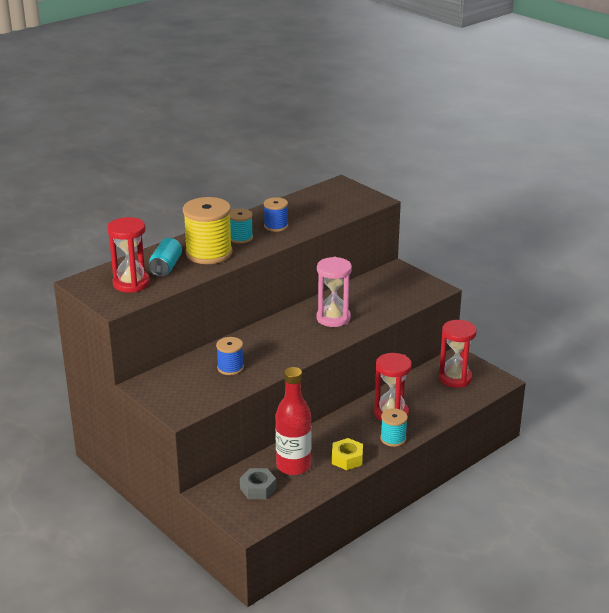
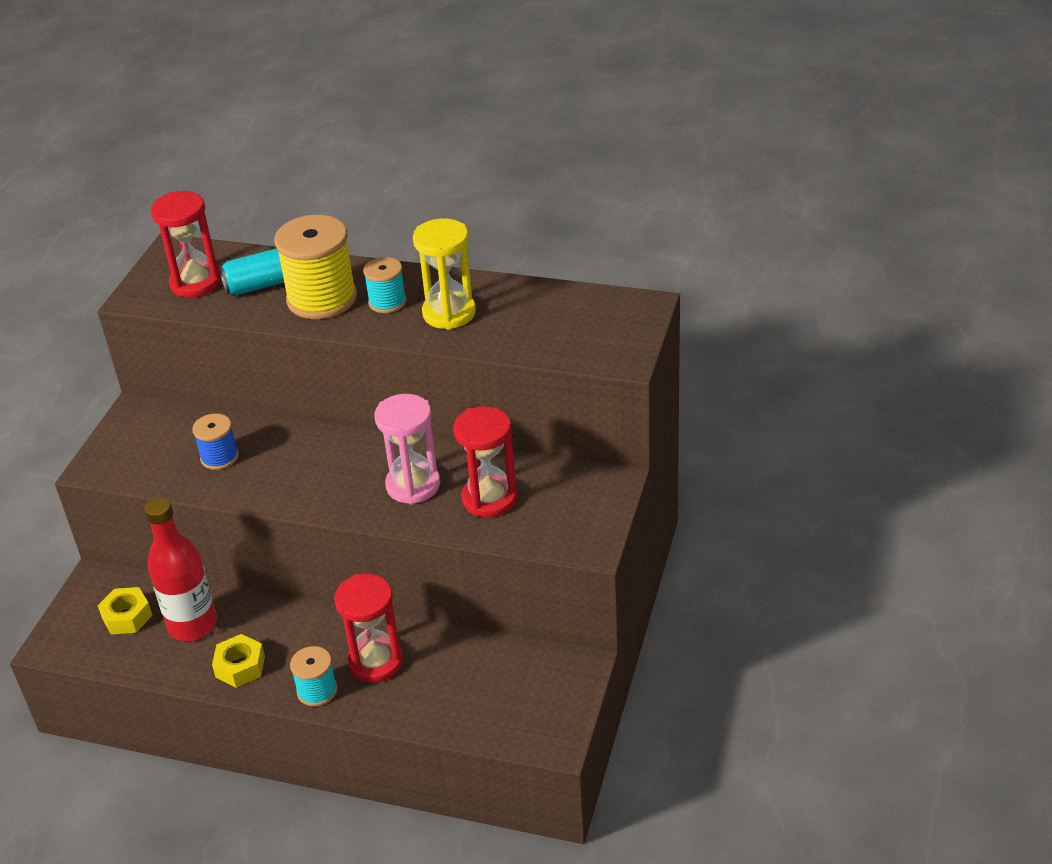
camera: 60 degrees right, 10 degrees up
(258, 488) = (127, 617): grey nut -> yellow nut
(276, 226) = (449, 313): blue spool -> yellow hourglass
(455, 378) = (520, 689): red hourglass -> red hourglass (489, 499)

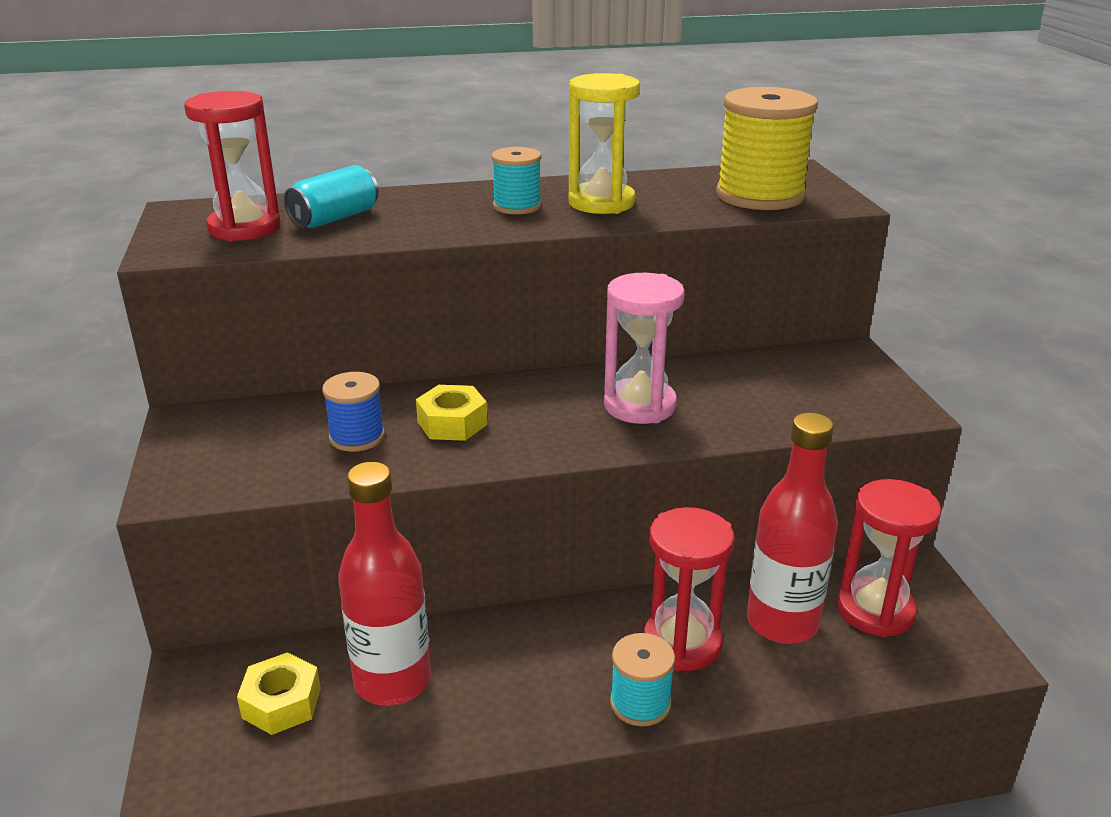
camera: 30 degrees left, 10 degrees down
(240, 667) = (507, 711): yellow nut -> yellow nut (452, 423)
(322, 299) = (432, 215): yellow spool -> yellow spool (760, 196)
(450, 671) = (782, 622): none -> red bottle
(489, 499) = (742, 397): red hourglass -> red hourglass (875, 610)

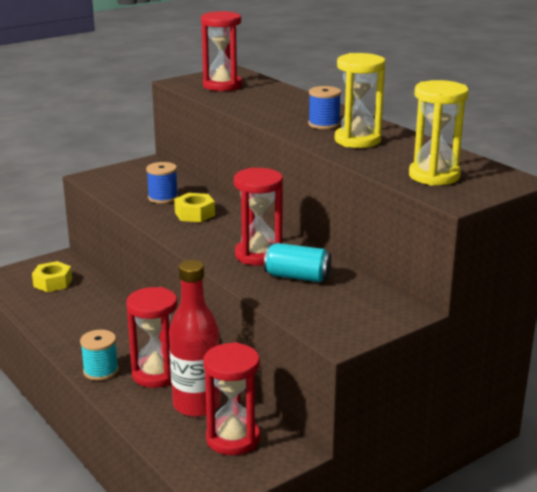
camera: 65 degrees right, 5 degrees down
(335, 218) = (255, 96): turquoise can -> turquoise can (297, 277)
(392, 681) = (80, 303): red bottle -> none
(517, 206) = (324, 124): turquoise spool -> blue spool
(639, 406) = (258, 255): pink hourglass -> red hourglass
(760, 196) = (434, 176): yellow spool -> yellow hourglass

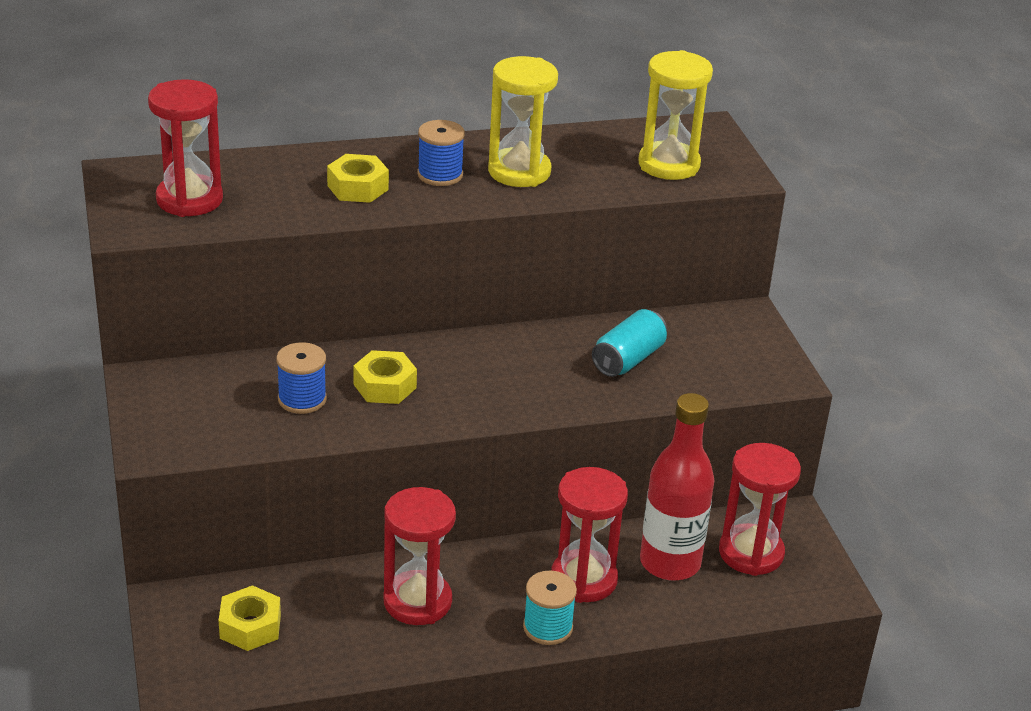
camera: 70 degrees left, 10 degrees up
(258, 255) = (551, 370): red hourglass -> red hourglass (417, 601)
(281, 111) = (357, 187): none -> yellow nut

